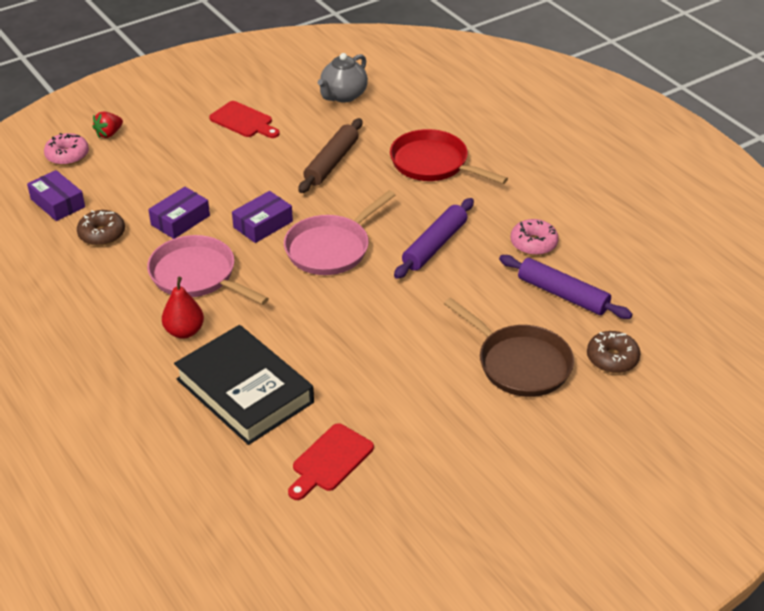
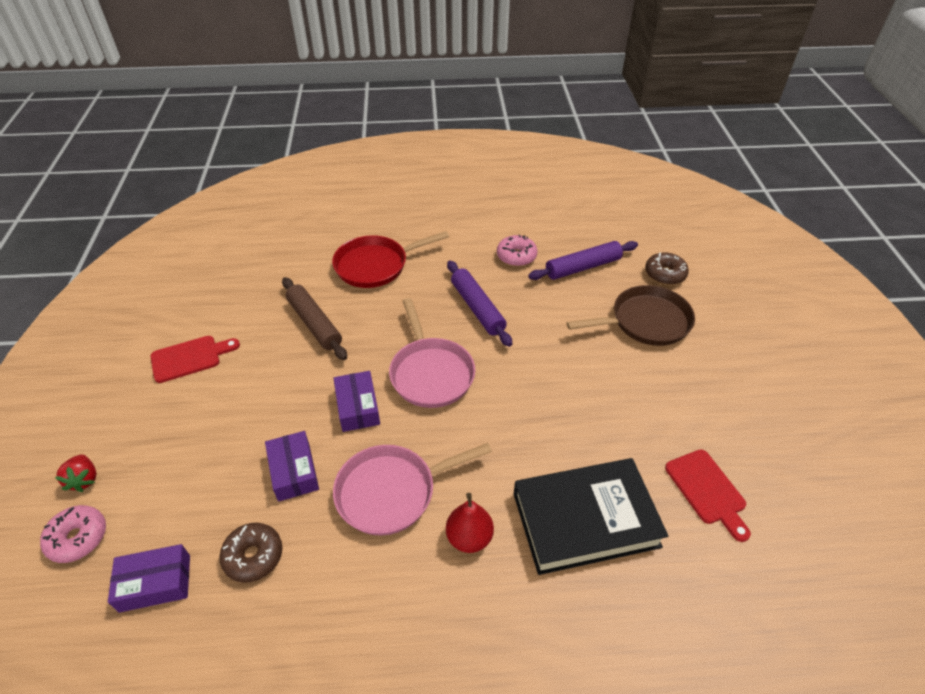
camera: 60 degrees left, 5 degrees up
(343, 96) = (230, 277): grey teapot -> none

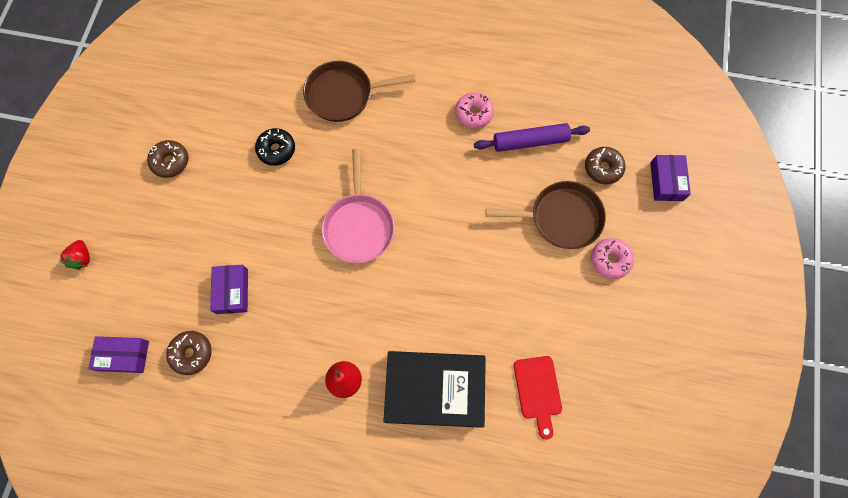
camera: 15 degrees right, 25 degrees up
(78, 538) = (75, 306): pink donut -> pink donut (610, 260)
(190, 358) = (170, 162): red cutting board -> brown donut
(314, 323) = (276, 150): brown rolling pin -> black donut
(357, 407) = (292, 245): purple box -> purple box (666, 181)
(375, 265) = (343, 94): red pan -> brown pan
(392, 492) = (300, 328): pink pan -> none
(477, 308) = (419, 166): purple rolling pin -> none

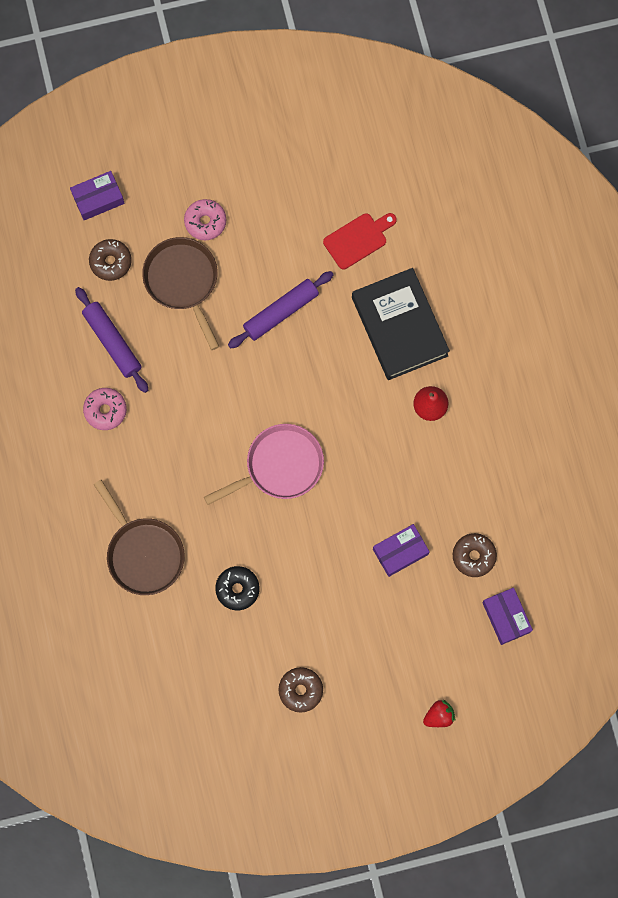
camera: 115 degrees left, 5 degrees up
(496, 288) = (281, 312): none -> purple rolling pin

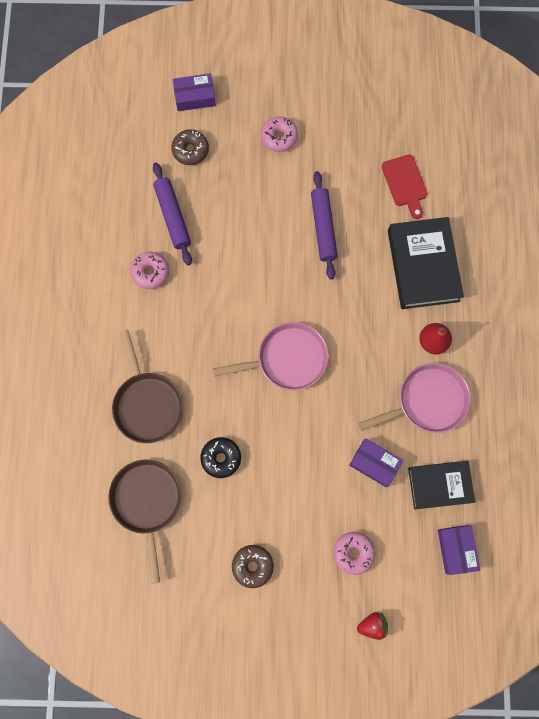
camera: 15 degrees right, 0 degrees up
(183, 281) = (246, 181): brown pan -> brown pan (147, 502)
(281, 312) = (323, 228): purple rolling pin -> purple rolling pin turned 75 degrees counterclockwise
(358, 239) = (405, 183): red cutting board -> red cutting board turned 90 degrees clockwise
(400, 552) = (374, 463): purple box -> purple box turned 45 degrees clockwise
(401, 649) = (353, 552): none -> pink donut
(440, 472) = (427, 401): none -> pink pan
(473, 556) = (439, 485): brown donut -> black book

